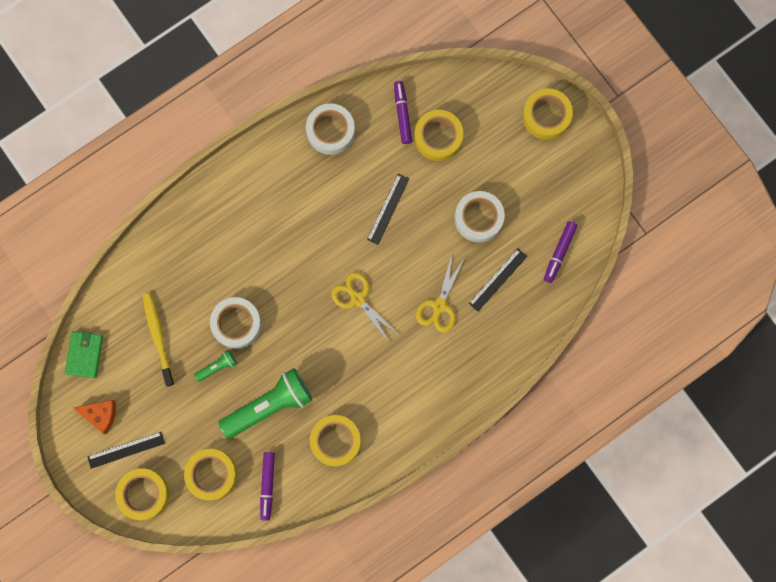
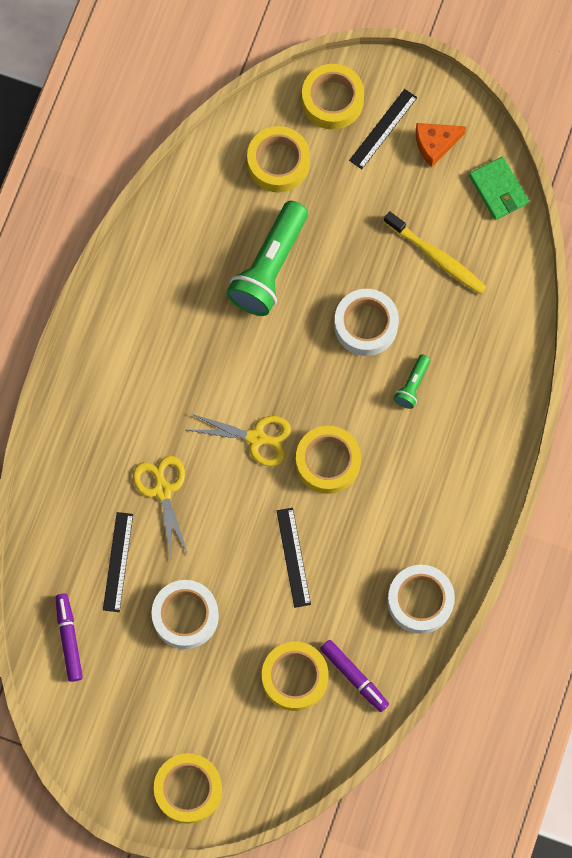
camera: 145 degrees right, 5 degrees down
(218, 366) = (352, 269): green flashlight -> green flashlight (412, 385)
(267, 486) = (213, 190): purple marker -> none
(335, 441) = (175, 278): yellow tape -> yellow tape (328, 462)

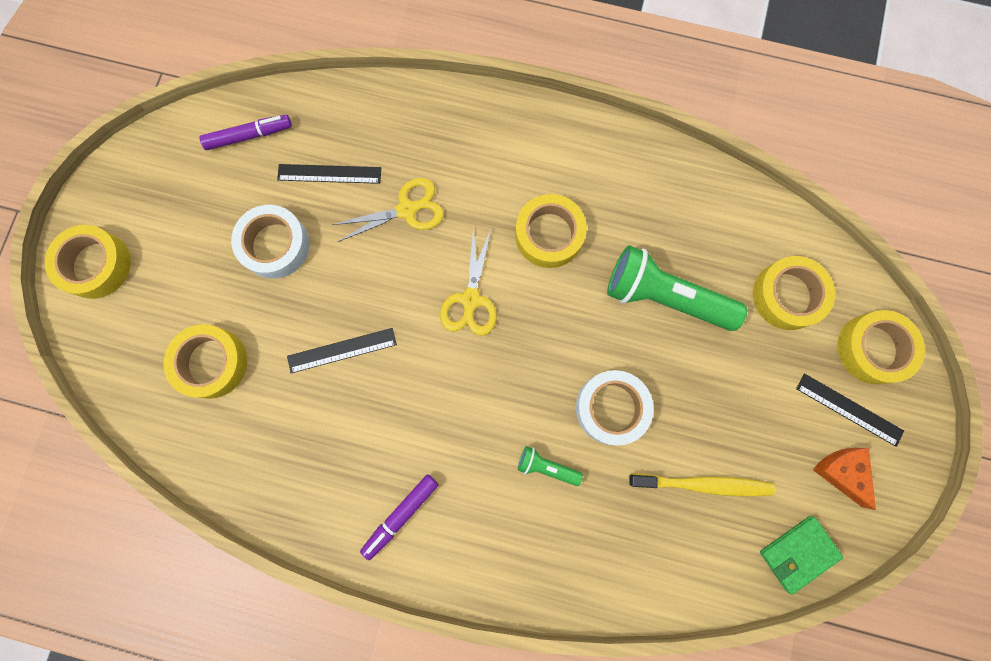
camera: 85 degrees right, 5 degrees up
(328, 462) = (450, 378): yellow tape -> yellow tape (549, 235)
(354, 677) = (213, 427): purple marker -> purple marker (401, 515)
(420, 601) = (298, 494): white tape -> none
(437, 257) = (703, 484): yellow toothbrush -> yellow toothbrush turned 120 degrees counterclockwise

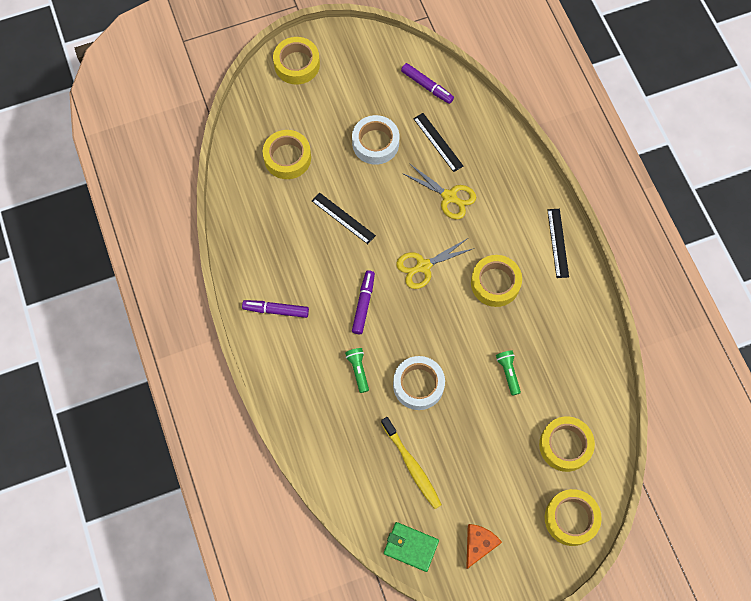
camera: 55 degrees right, 10 degrees down
(468, 402) = (363, 304): none -> purple marker
(664, 296) = (508, 373): green flashlight -> green flashlight, size x0.46
(849, 409) = (521, 526): black ruler -> black ruler (558, 243)

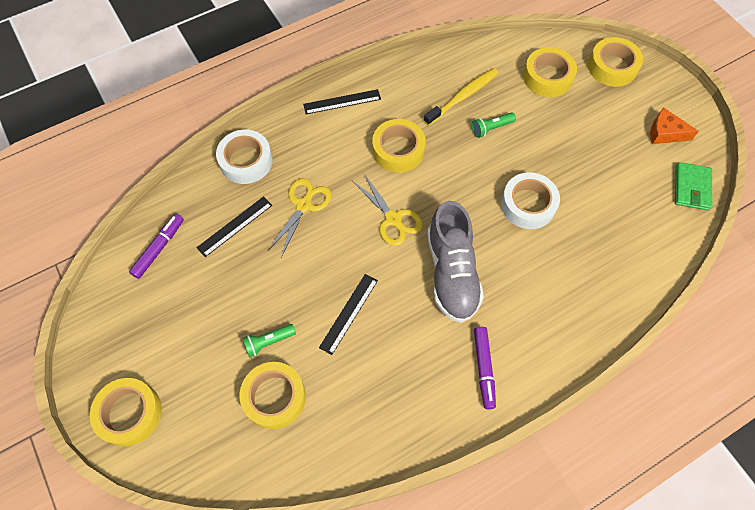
camera: 100 degrees left, 5 degrees down
(358, 370) = (530, 265): green flashlight -> green flashlight (268, 342)
(363, 304) = (452, 272): purple marker -> grey shoe
(375, 143) = (243, 293): white tape -> white tape (246, 161)
(412, 466) = (613, 198): yellow toothbrush -> yellow toothbrush (463, 96)

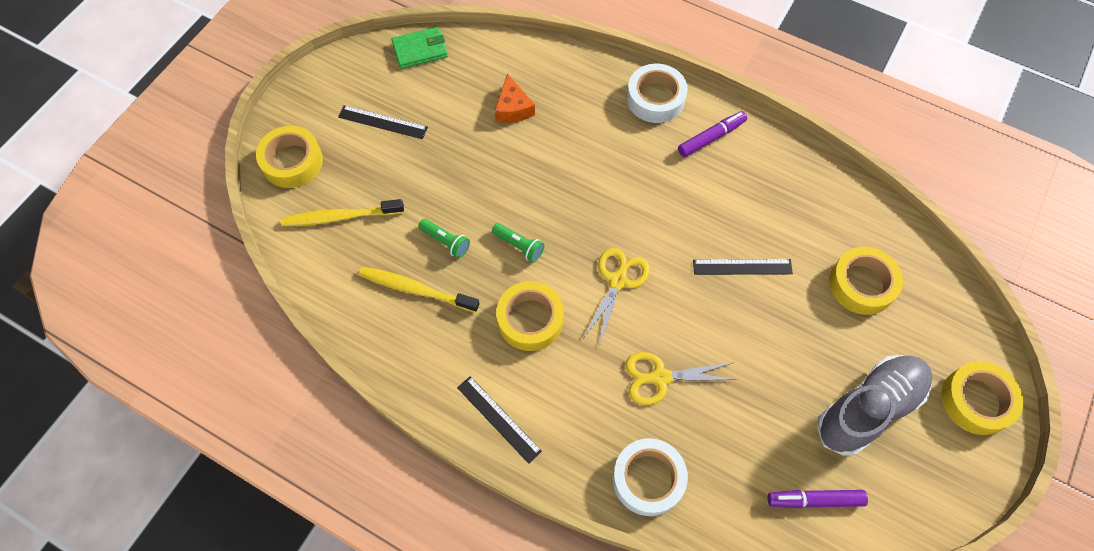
camera: 120 degrees left, 0 degrees up
(235, 226) = (733, 435): black ruler -> black ruler (383, 122)
(268, 342) = (821, 321): green flashlight -> green flashlight (519, 246)
(452, 272) = (640, 201): grey shoe -> grey shoe (868, 408)
(528, 205) = (522, 170): white tape -> white tape (655, 98)
(547, 77) = (340, 217): yellow tape -> yellow toothbrush
(665, 133) = (363, 89): orange cheese -> orange cheese (513, 108)

